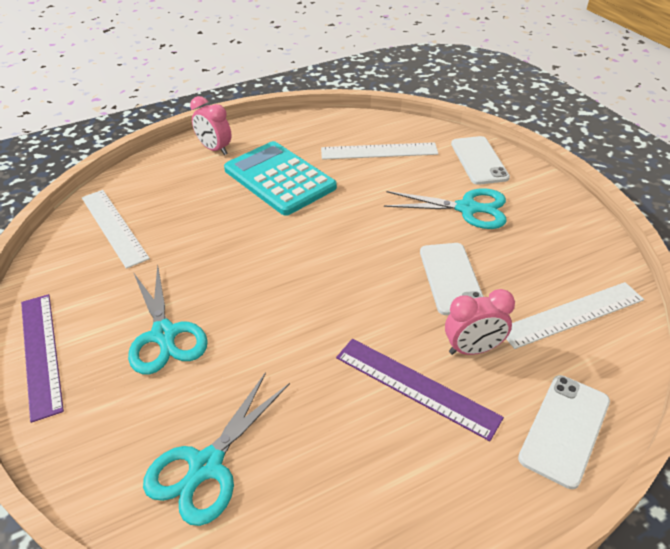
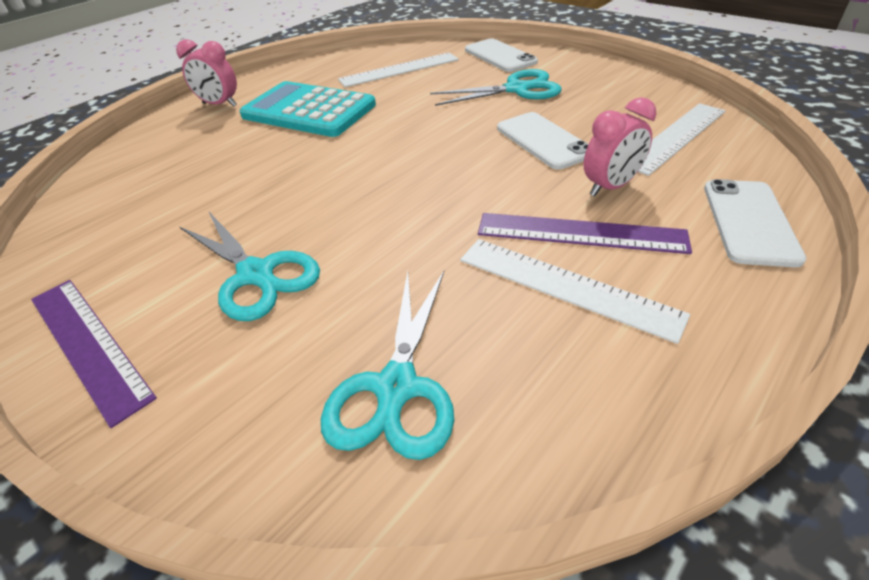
camera: 20 degrees left, 0 degrees up
(114, 227) = (129, 195): white ruler -> white ruler (566, 286)

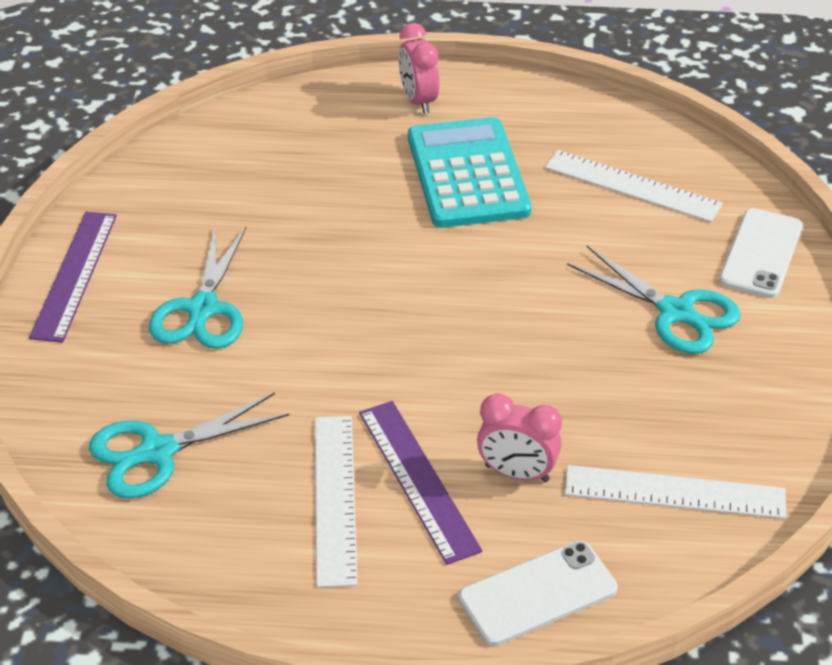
camera: 50 degrees right, 0 degrees up
(543, 141) = (568, 387): white phone -> none

